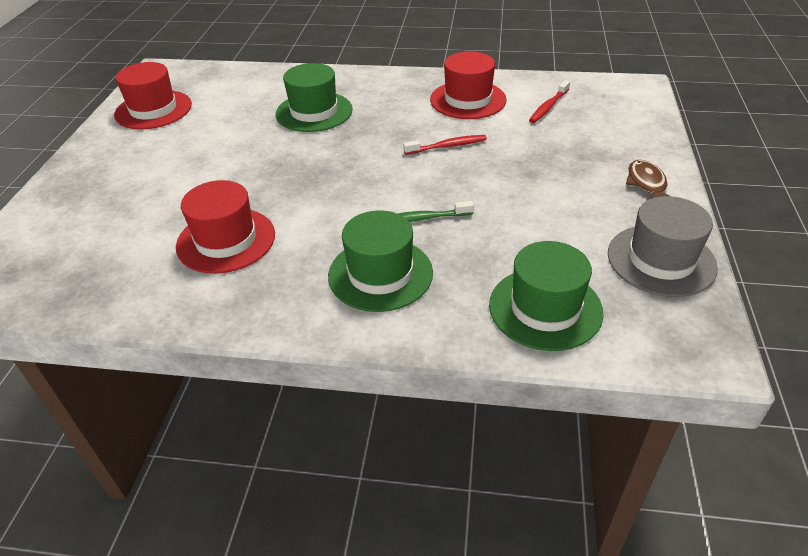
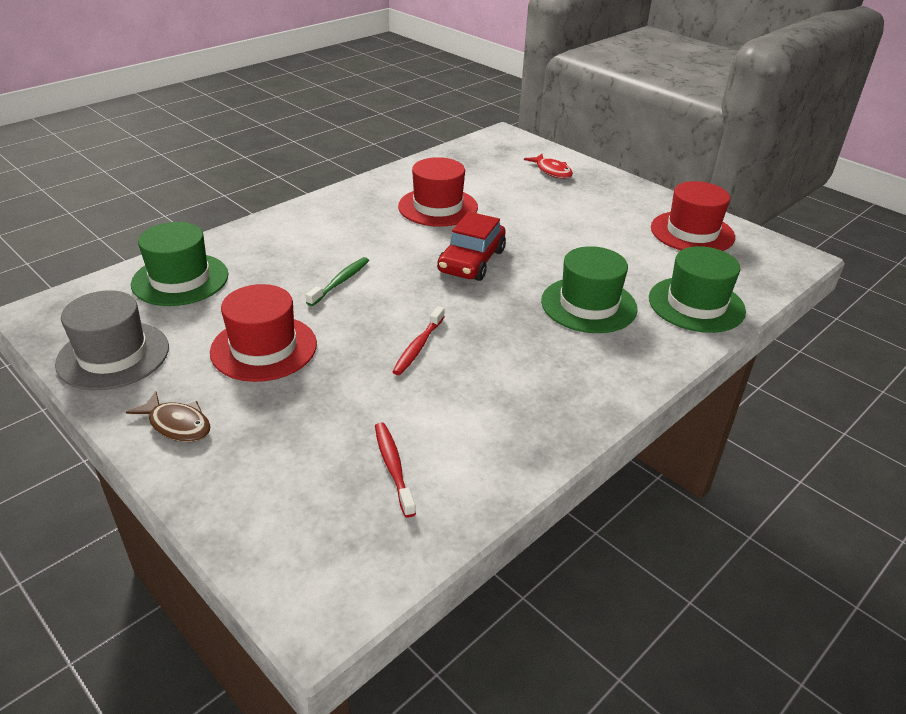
camera: 125 degrees right, 5 degrees down
(68, 213) = (552, 171): none -> red fish
(310, 176) = (471, 261): none -> red car
(380, 274) = (314, 241): green hat -> green hat (696, 304)
(468, 100) = (491, 414): red hat -> red hat (264, 348)

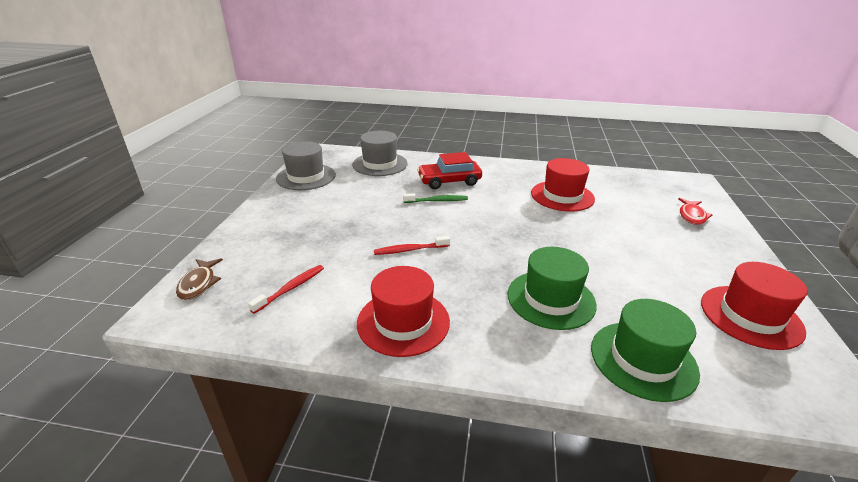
camera: 55 degrees right, 5 degrees down
(177, 424) = (271, 212): brown fish -> brown fish (199, 284)
(180, 279) = (380, 164): green hat -> grey hat
(264, 348) = (352, 206): red hat -> red hat (403, 322)
(471, 261) = (524, 231): red car -> red car (449, 181)

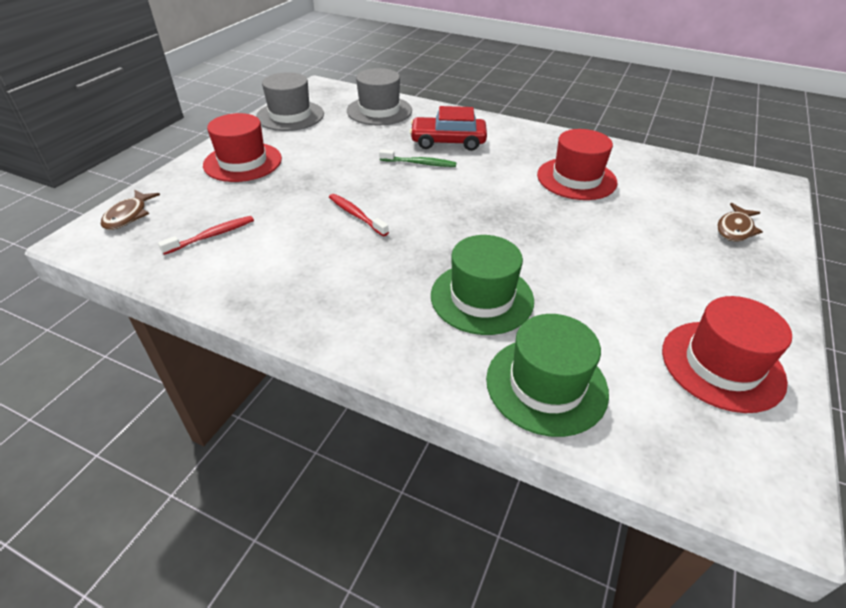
camera: 15 degrees right, 10 degrees up
(403, 322) = (305, 291): red hat -> red hat (243, 162)
(410, 250) = (356, 215): red toothbrush -> red toothbrush turned 45 degrees clockwise
(692, 216) = (735, 229): red fish -> brown fish

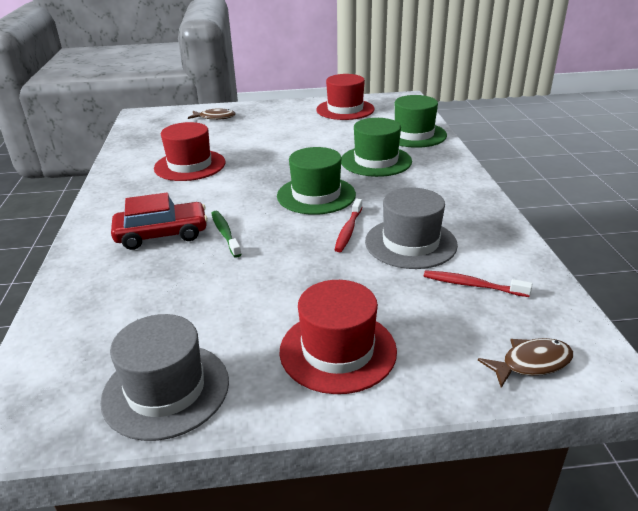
camera: 120 degrees left, 10 degrees down
(379, 111) = (98, 311): grey hat -> grey hat (410, 243)
(438, 223) = (316, 195): none -> green hat
(448, 142) = (162, 234): red car -> red car turned 75 degrees counterclockwise

